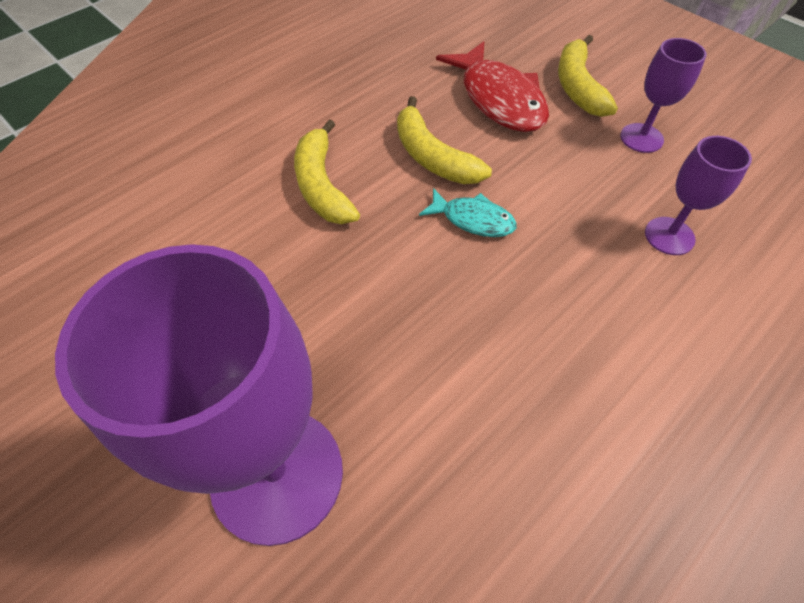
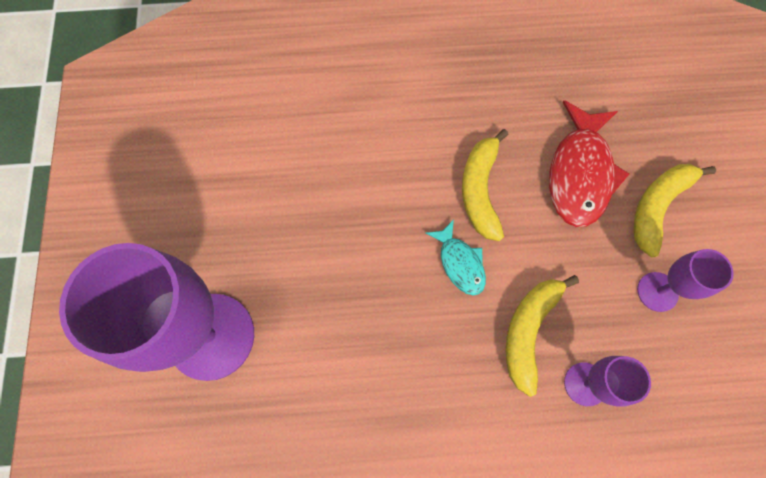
camera: 40 degrees right, 15 degrees up
(322, 185) = (385, 159): yellow banana -> yellow banana (528, 330)

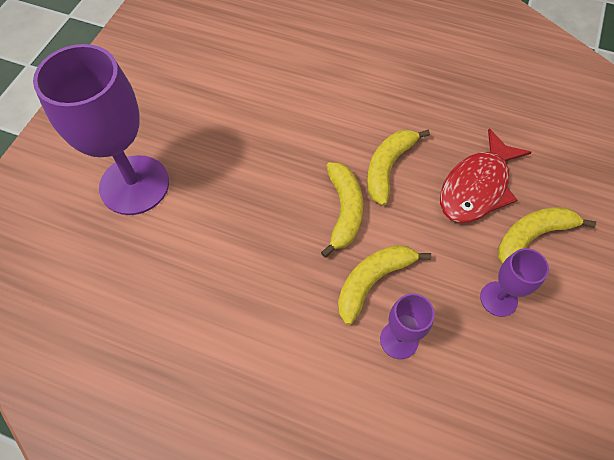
camera: 25 degrees right, 10 degrees down
(460, 263) = (344, 211): turquoise fish -> yellow banana

